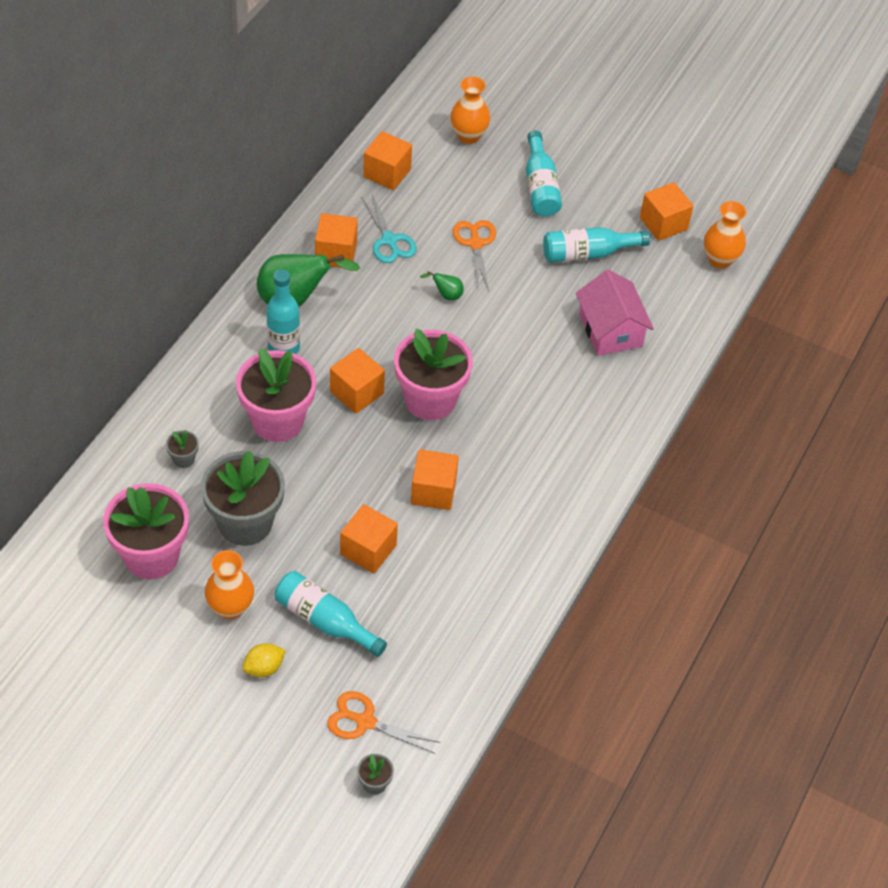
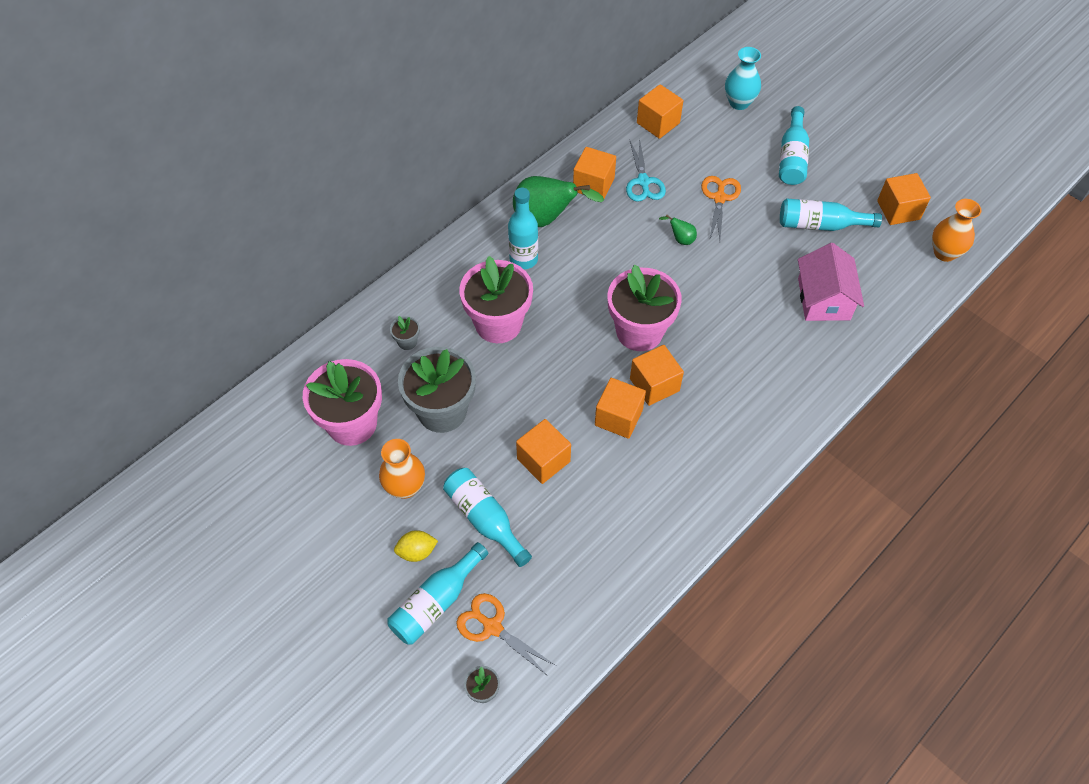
camera: 20 degrees right, 5 degrees up
(300, 711) = (436, 602): none -> turquoise bottle
(356, 392) = (575, 312): orange cube -> orange cube (654, 385)
(468, 136) = (739, 102): orange vase -> turquoise vase

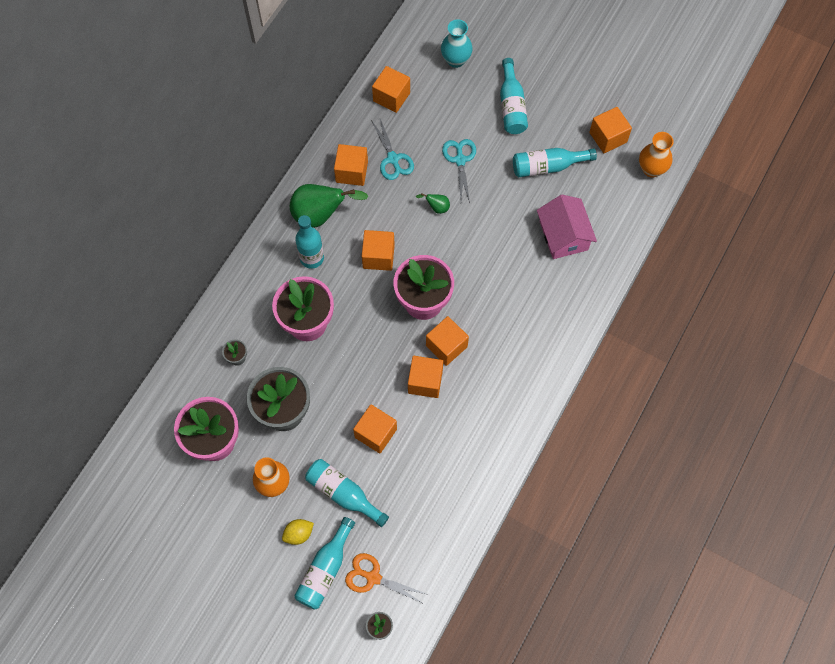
camera: 15 degrees left, 10 degrees up
(600, 274) = (378, 256): none -> orange cube
(719, 198) = (460, 160): orange scissors -> turquoise scissors

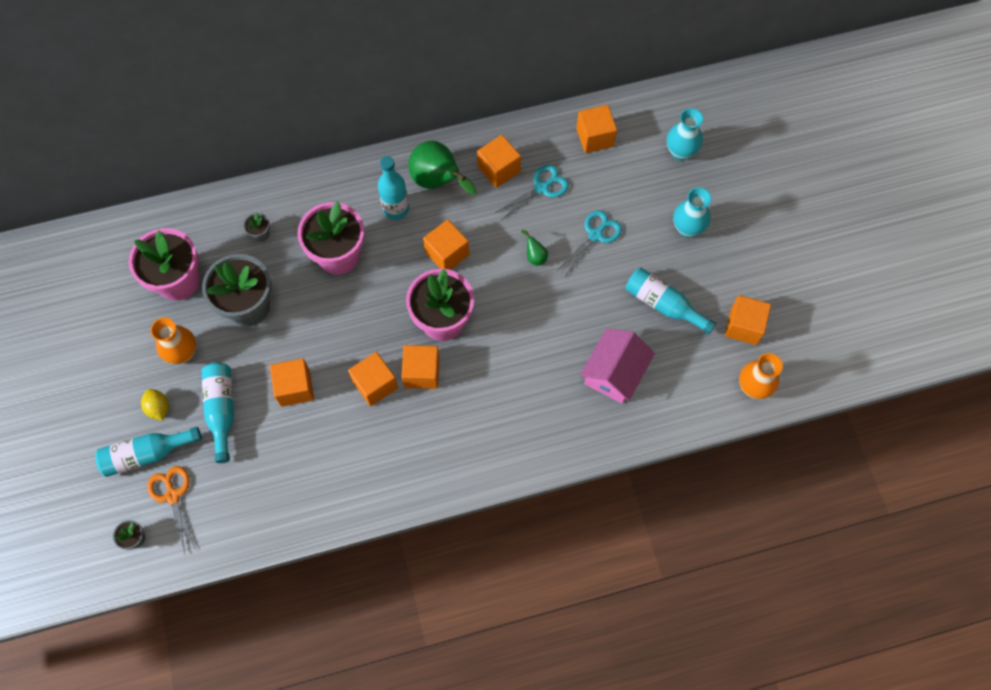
camera: 45 degrees right, 0 degrees up
(298, 534) = (158, 408): yellow lemon -> yellow lemon turned 45 degrees clockwise
(393, 159) = (542, 188): turquoise scissors -> turquoise scissors turned 150 degrees counterclockwise
(511, 105) = (687, 228): turquoise bottle -> turquoise vase

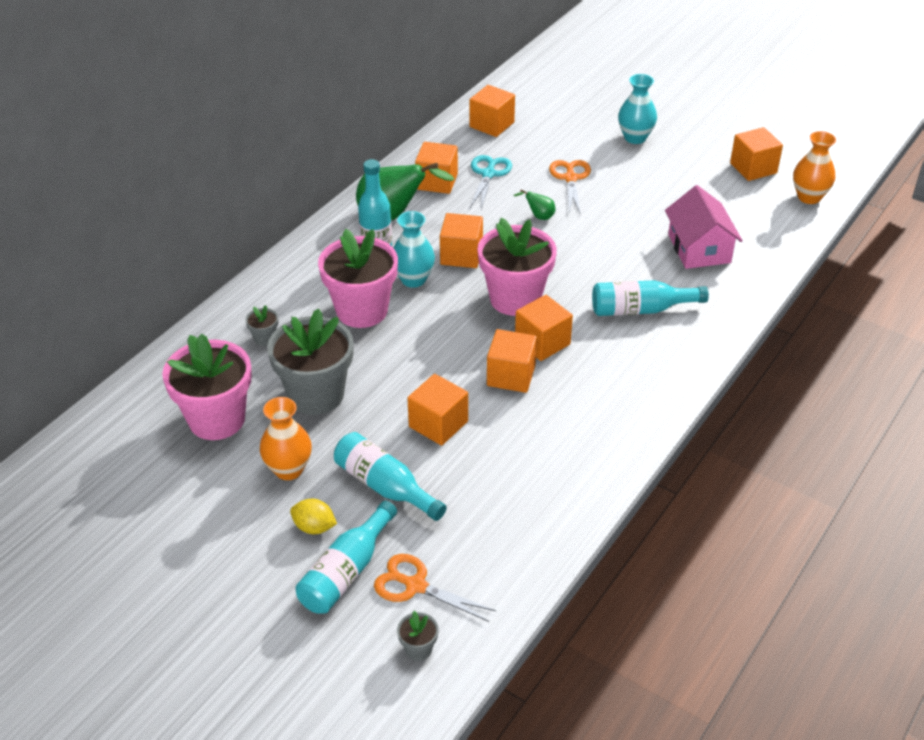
camera: 40 degrees left, 25 degrees down
(595, 235) = (570, 178): turquoise scissors -> orange scissors
(663, 304) = (678, 188): turquoise bottle -> turquoise bottle (641, 309)
(680, 152) = (570, 100): turquoise vase -> turquoise vase (413, 279)

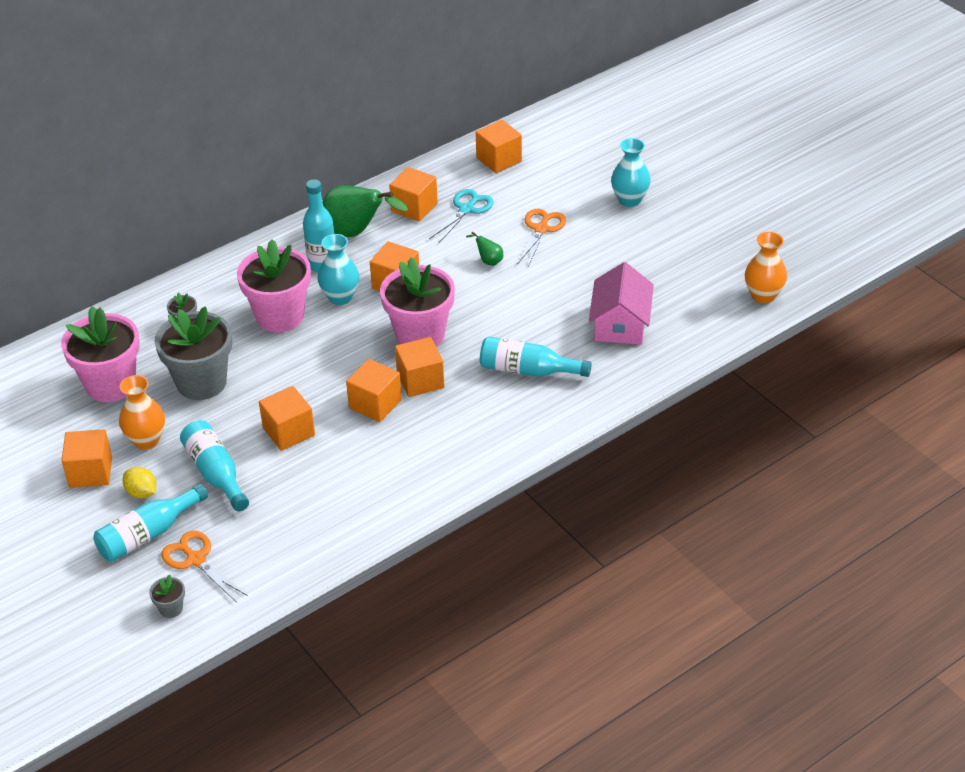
camera: 20 degrees right, 0 degrees up
(753, 168) = (727, 255): orange cube -> orange cube (90, 472)

